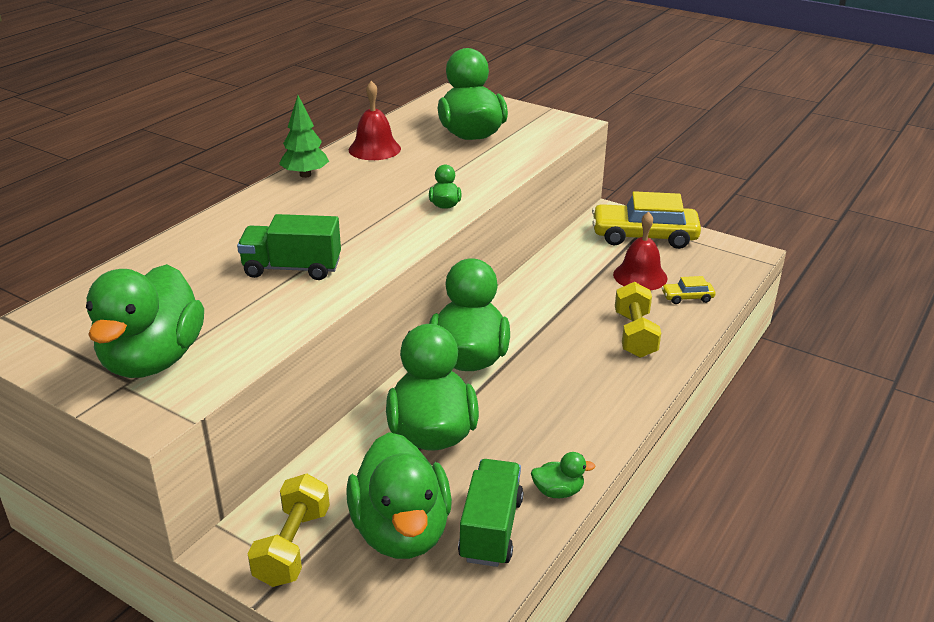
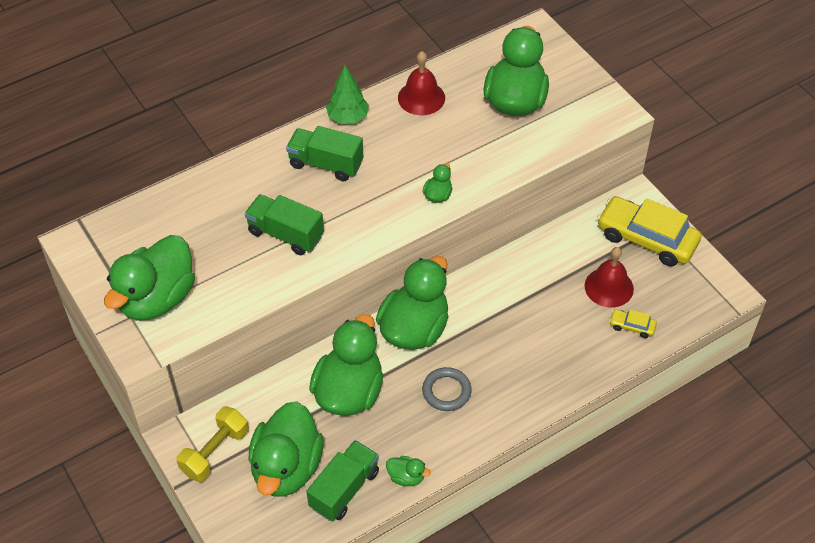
camera: 25 degrees right, 20 degrees up
(304, 209) = (326, 164): none -> green truck
(544, 399) = (446, 391): none -> grey ring
(635, 335) = (559, 352): yellow dumbbell -> none

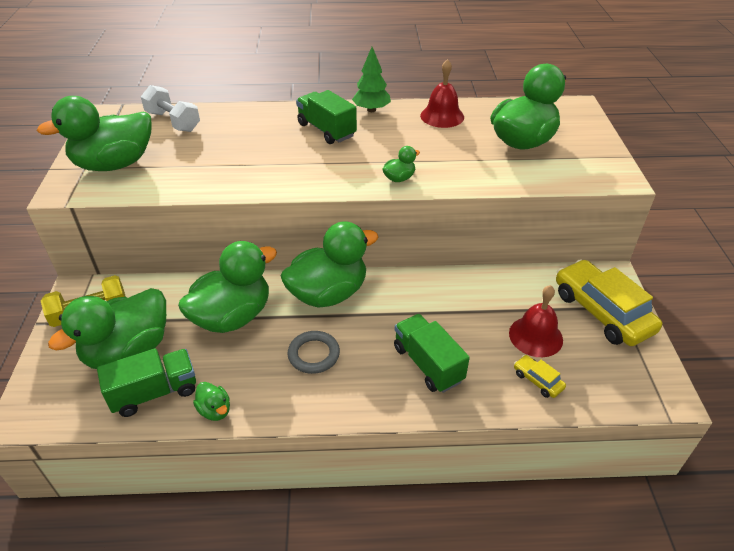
camera: 30 degrees right, 10 degrees down
(160, 219) = (173, 121): none -> white dumbbell
(285, 234) = (250, 160): green truck -> green truck (428, 364)

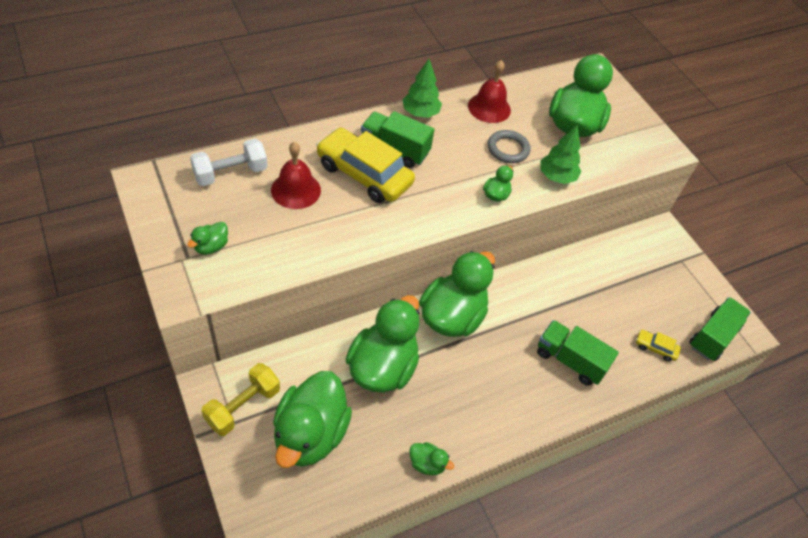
camera: 30 degrees left, 10 degrees up
(114, 164) = (211, 247): green duck -> green duck, size x0.42
(154, 392) = (364, 466): green truck -> green truck (713, 337)
(173, 121) = (230, 173): white dumbbell -> white dumbbell turned 45 degrees counterclockwise
(314, 354) = (476, 382): grey ring -> grey ring (508, 149)
(474, 177) = (556, 177): none -> green tree
(535, 336) = (635, 307): red bell -> red bell (296, 190)
(602, 312) = (671, 269): yellow car -> yellow car (364, 174)

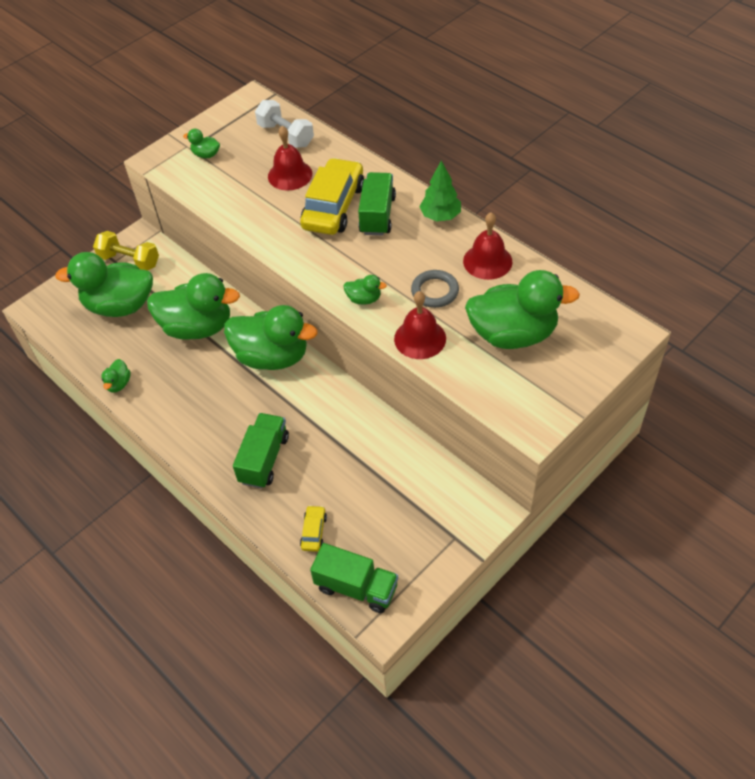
camera: 80 degrees right, 0 degrees up
(556, 177) = (420, 338): green tree -> red bell

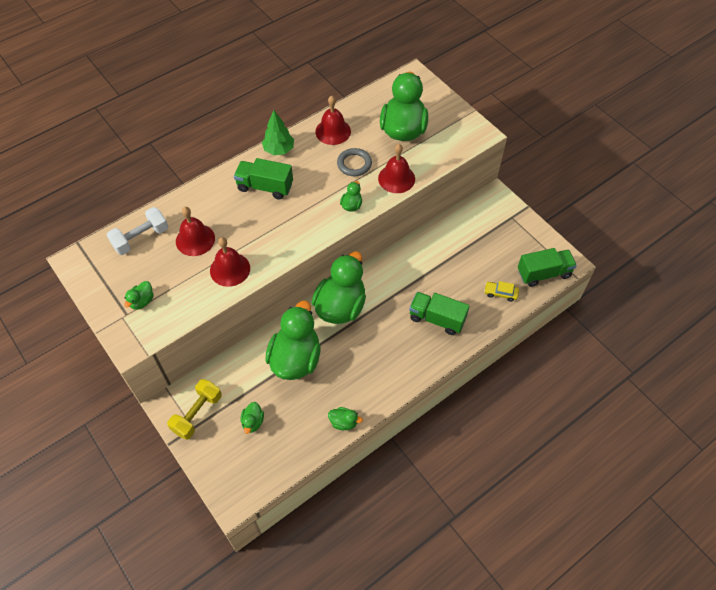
camera: 85 degrees left, 5 degrees up
(120, 306) = (253, 422): green duck -> green duck, size x0.42
(253, 210) = (230, 269): none -> red bell
(333, 206) = (245, 213): yellow car -> none
(356, 587) = (543, 273): green truck -> green truck turned 45 degrees clockwise

